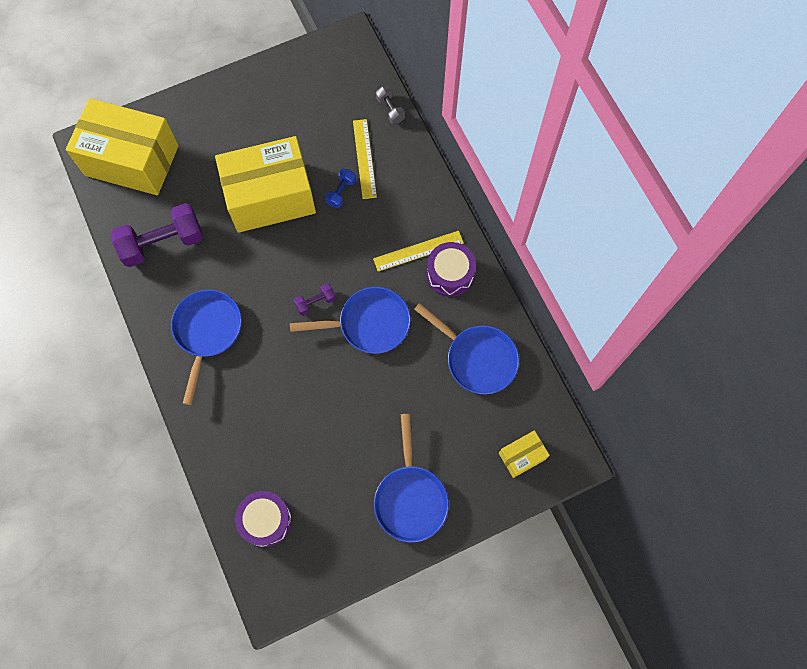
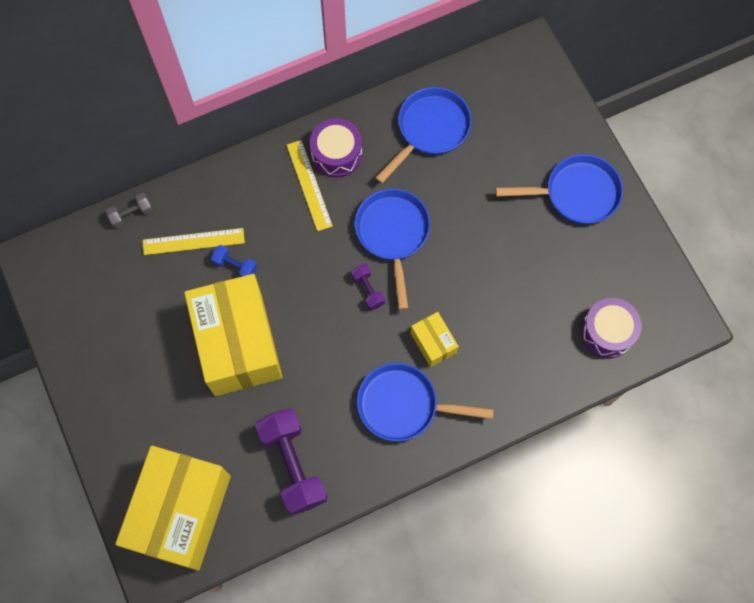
camera: 90 degrees left, 0 degrees up
(522, 456) = (529, 92): yellow box -> yellow box (433, 343)

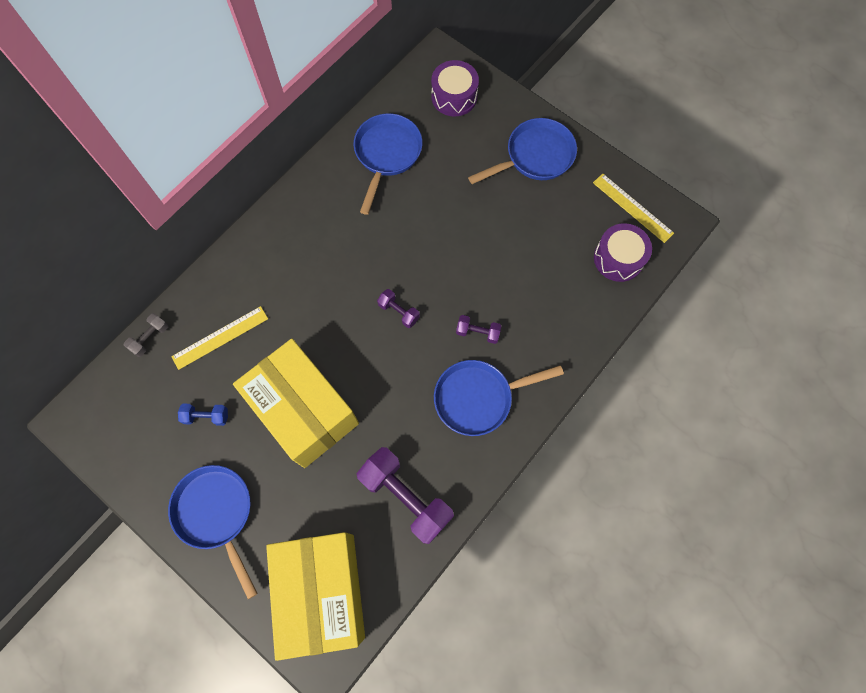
camera: 25 degrees left, 0 degrees up
(235, 266) = (269, 343): blue dumbbell -> blue dumbbell (206, 416)
(309, 185) = (303, 244): yellow ruler -> yellow ruler (632, 208)
(336, 154) = (315, 207): purple drum -> purple drum (454, 96)
(393, 234) = (397, 255): blue pan -> blue pan (216, 513)
(433, 343) = (477, 332): yellow box -> purple dumbbell

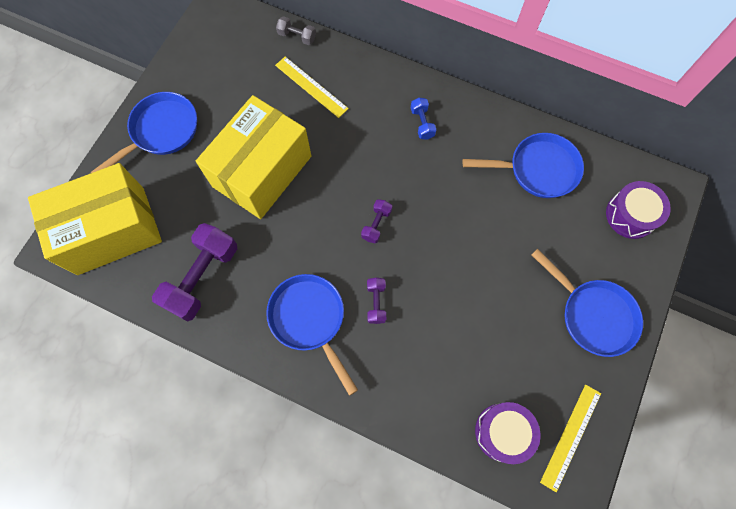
camera: 75 degrees right, 0 degrees up
(206, 416) = (240, 98): blue dumbbell -> blue dumbbell (422, 123)

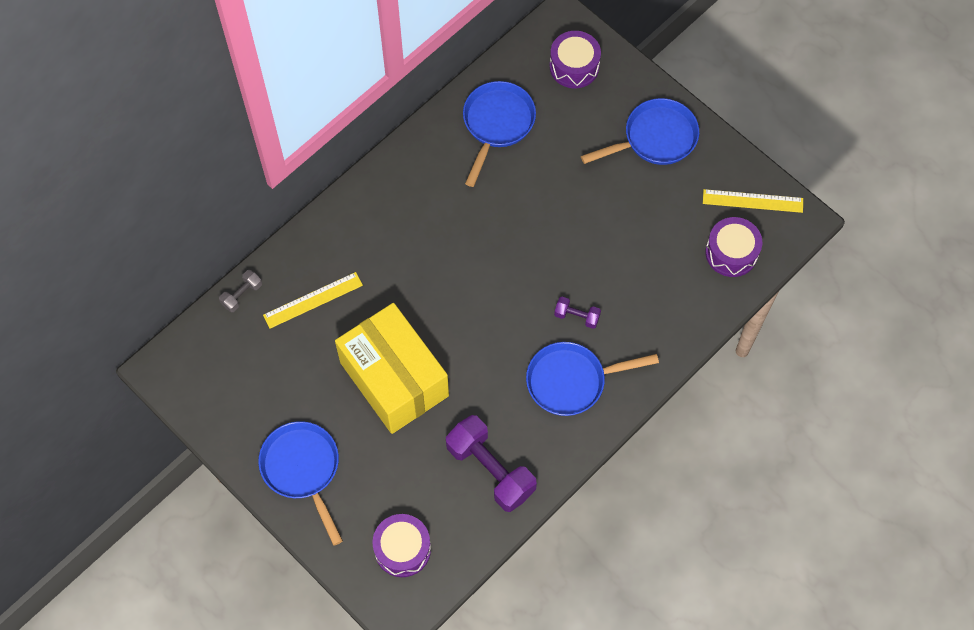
camera: 70 degrees left, 5 degrees down
(111, 230) = (402, 549): yellow box -> purple drum
(376, 224) = (497, 289): purple dumbbell -> none
(422, 123) = (403, 208): blue dumbbell -> none
(570, 436) = (752, 201): yellow ruler -> yellow ruler turned 45 degrees counterclockwise

